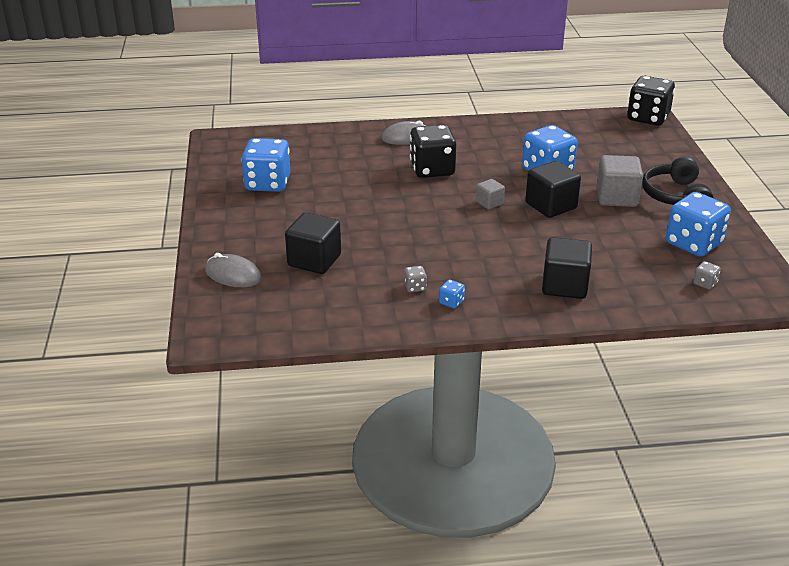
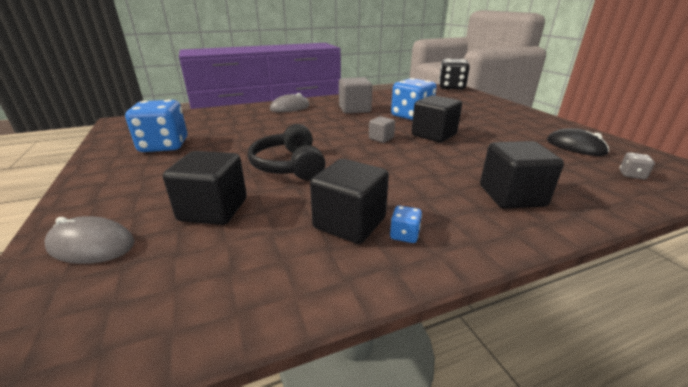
camera: 15 degrees left, 5 degrees down
(415, 287) = (349, 223): grey dice -> black cube
(432, 169) = (319, 123): black dice -> none
(616, 197) = (478, 125): grey cube -> grey cube (354, 109)
(675, 196) = (519, 120): black headphones -> black headphones (289, 165)
(693, 243) = (575, 146): blue dice -> black mouse

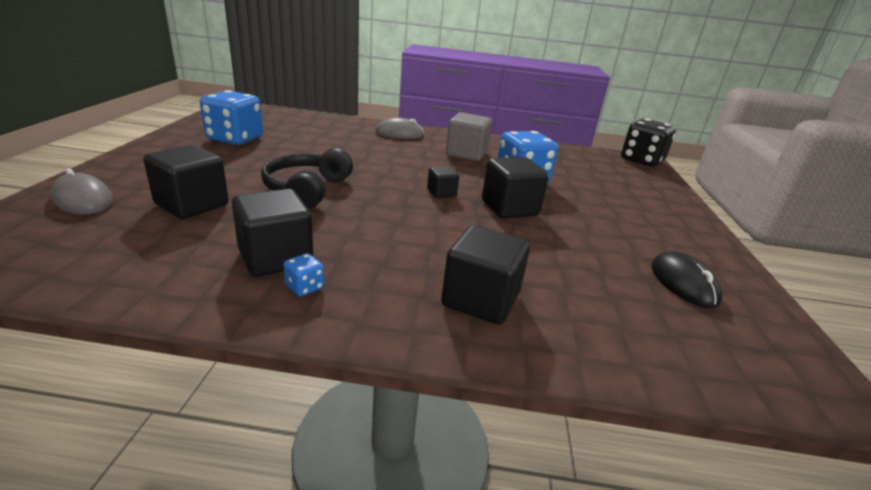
camera: 25 degrees right, 0 degrees up
(381, 138) = (441, 193): grey cube -> black cube
(631, 175) = (699, 343): grey dice -> none

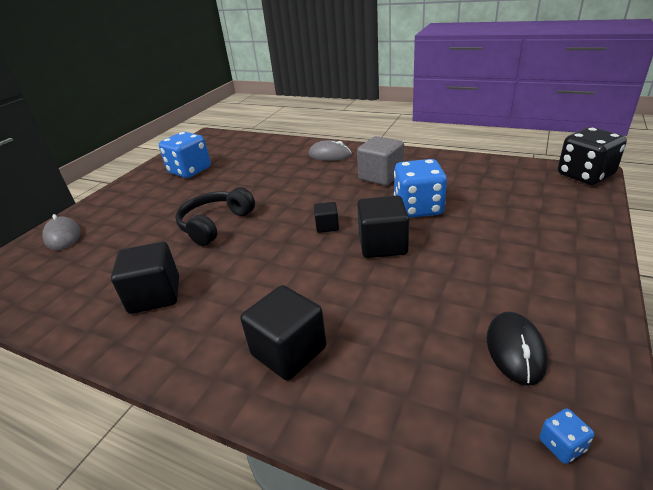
camera: 25 degrees right, 5 degrees up
(192, 205) = (126, 241): black cube -> none
(304, 287) = (159, 326): blue dice -> blue dice (562, 445)

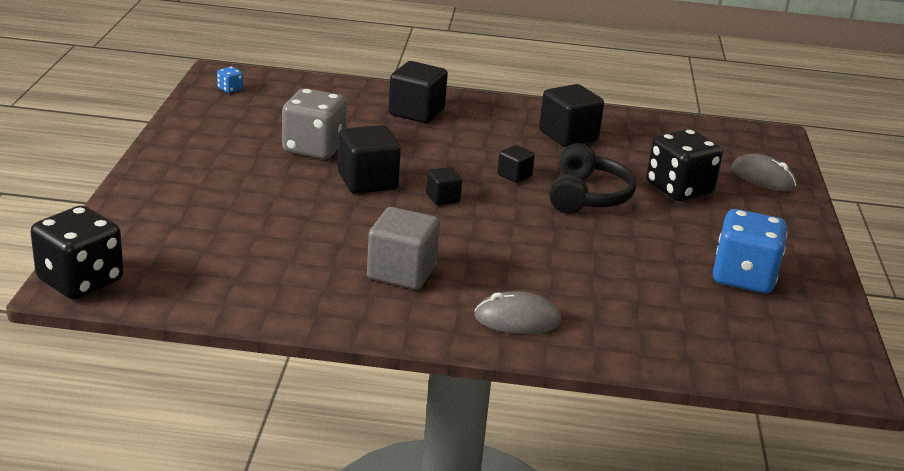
camera: 155 degrees right, 5 degrees down
(141, 228) = (679, 189): none -> black dice
(253, 246) = (514, 175): none -> black cube
(418, 208) = (333, 223): blue dice -> none
(427, 290) = (314, 148): none -> grey dice
(515, 349) = (245, 120): black mouse -> none

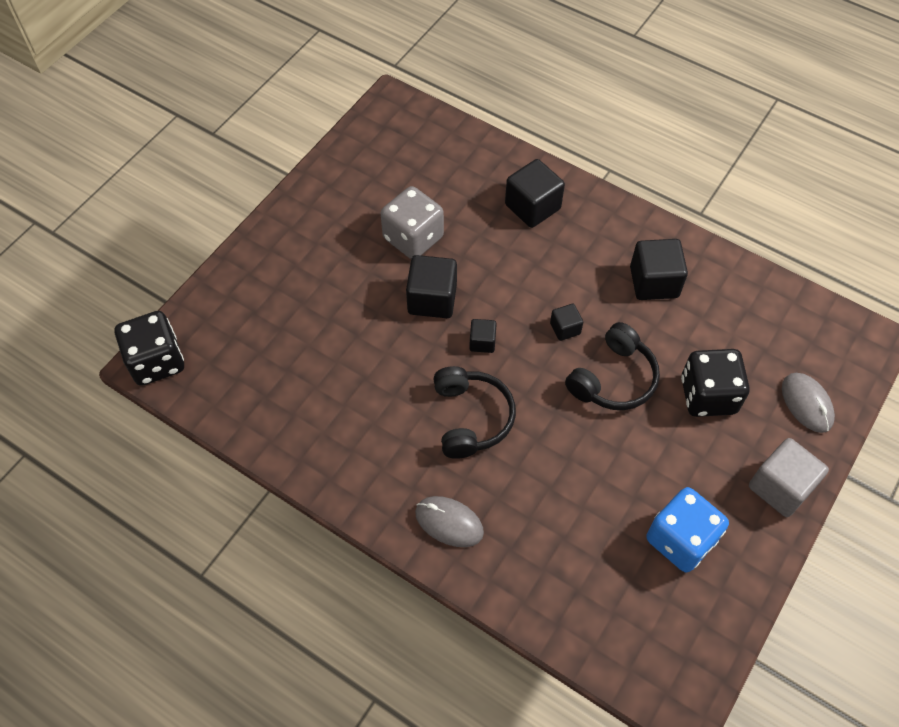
camera: 30 degrees right, 30 degrees up
(230, 89) = (388, 129): blue dice -> none
(401, 272) = (392, 431): grey cube -> grey cube (780, 487)
(476, 246) = (471, 418): none -> black headphones

